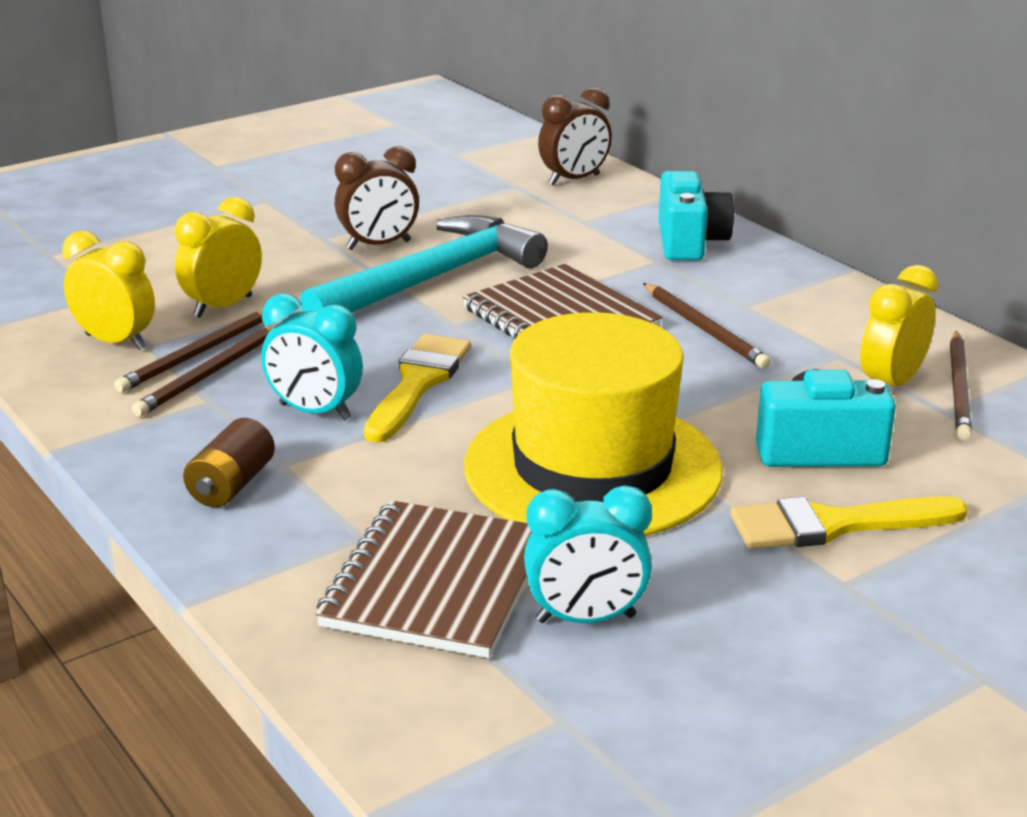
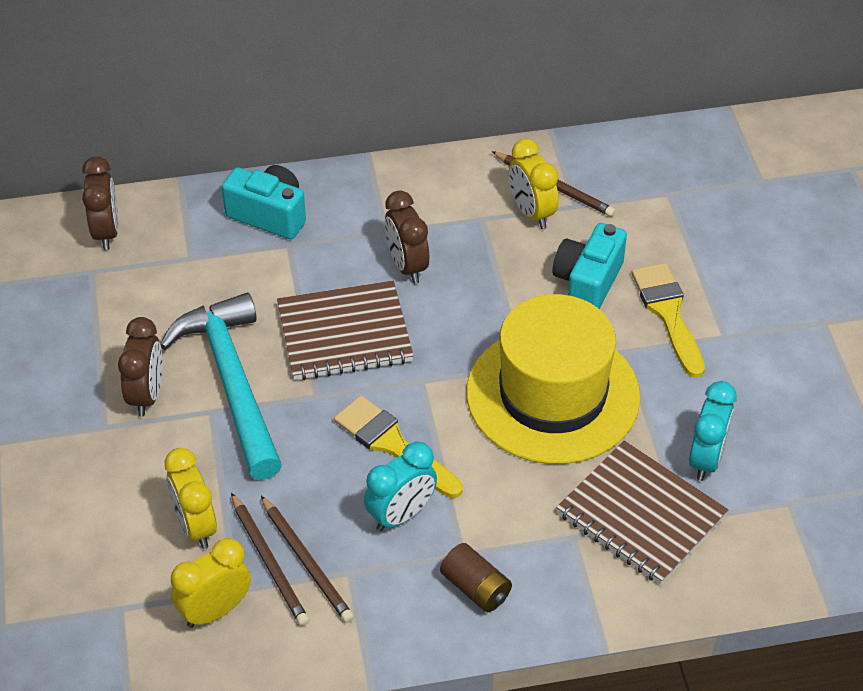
camera: 65 degrees left, 20 degrees up
(704, 329) = (407, 266): brown pencil -> brown clock
(834, 525) = (668, 313): yellow brush -> yellow brush turned 150 degrees clockwise

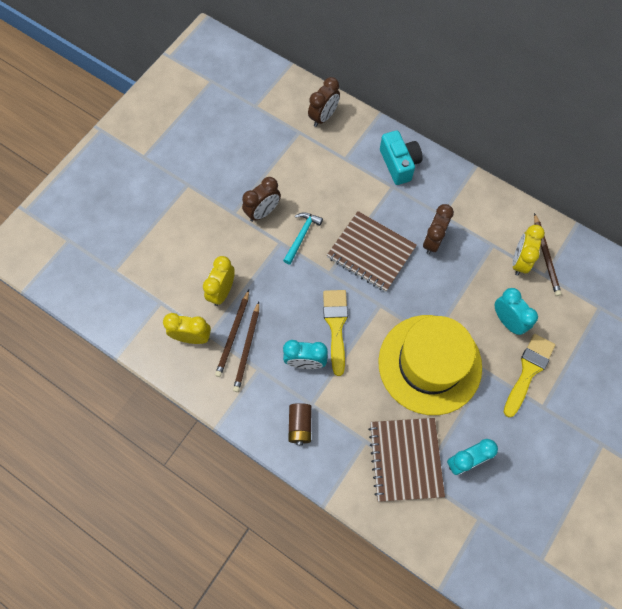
camera: 45 degrees right, 20 degrees up
(232, 382) = (301, 236): turquoise hammer -> turquoise hammer, size x0.48
(588, 282) = (507, 321): turquoise camera -> turquoise clock

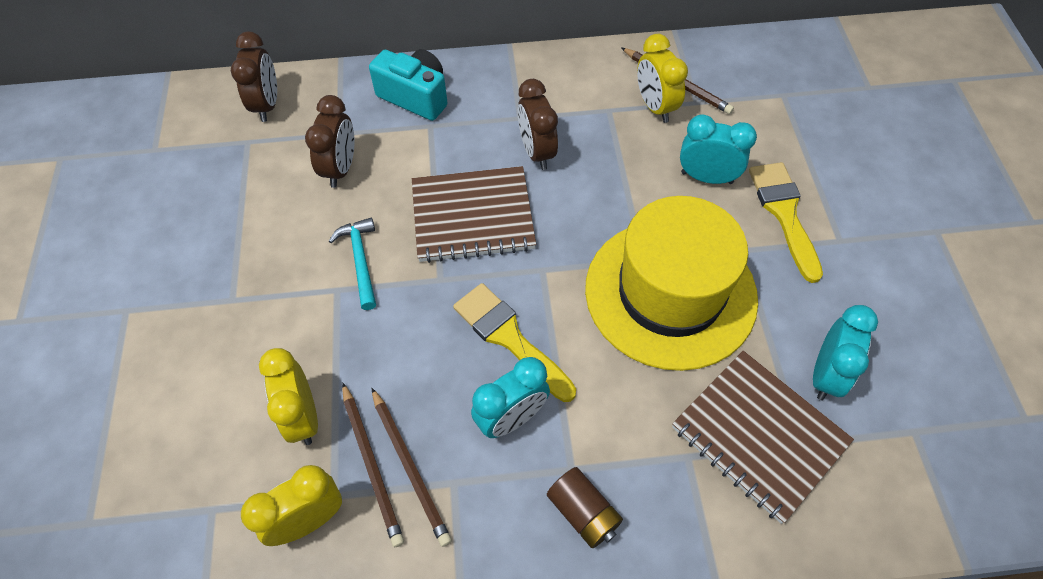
camera: 40 degrees left, 10 degrees down
(263, 212) = (277, 269): brown clock -> brown clock (340, 169)

